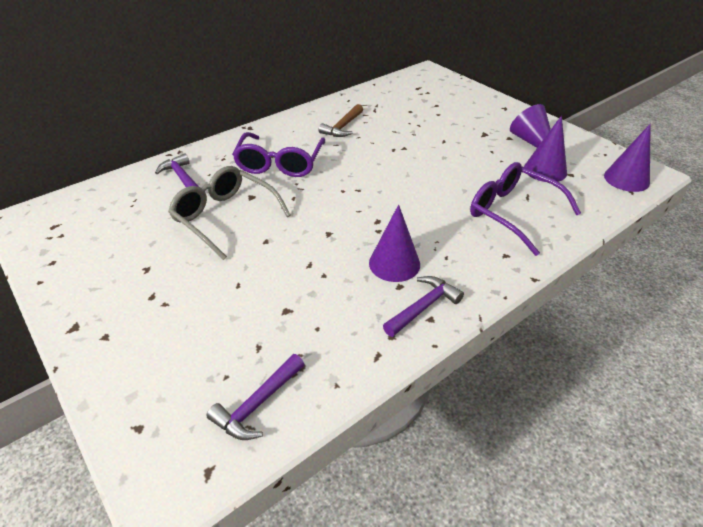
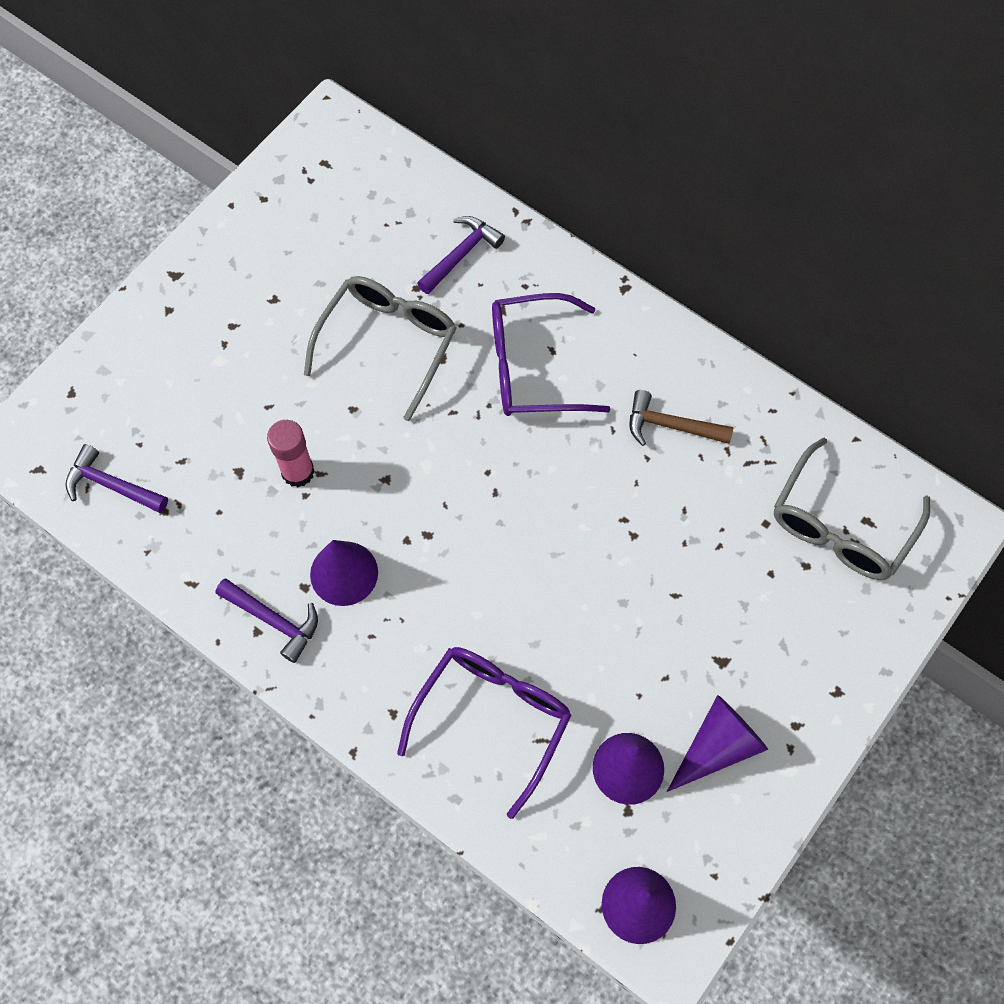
camera: 75 degrees right, 25 degrees up
(303, 276) = (298, 472): none -> pink glue stick
(417, 93) = (841, 524): none -> grey glasses

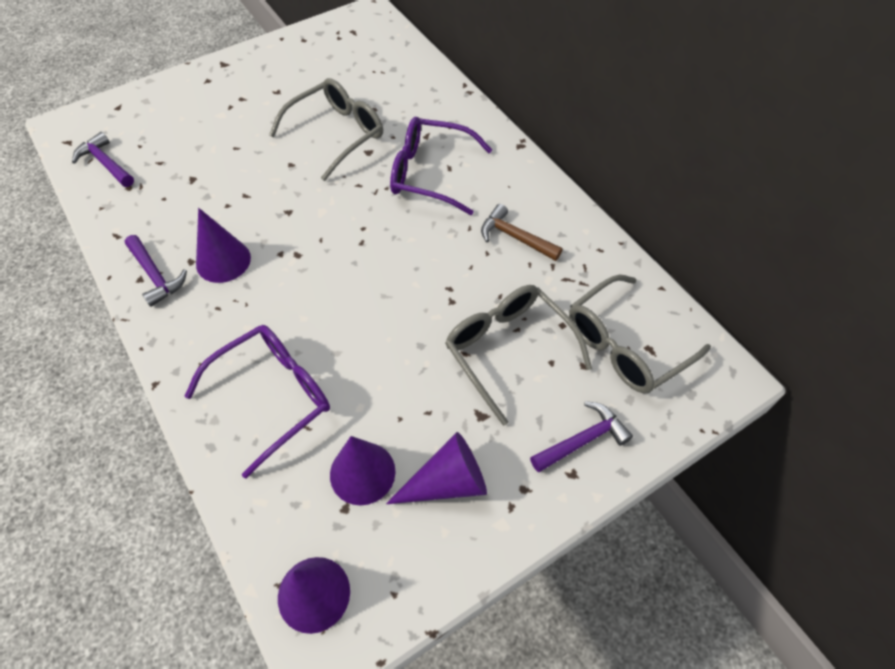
camera: 20 degrees right, 10 degrees down
(298, 472) = (231, 190): pink glue stick -> none
(461, 254) = (414, 98): purple hammer -> purple hammer (582, 440)
(721, 575) = (509, 351): none -> grey glasses

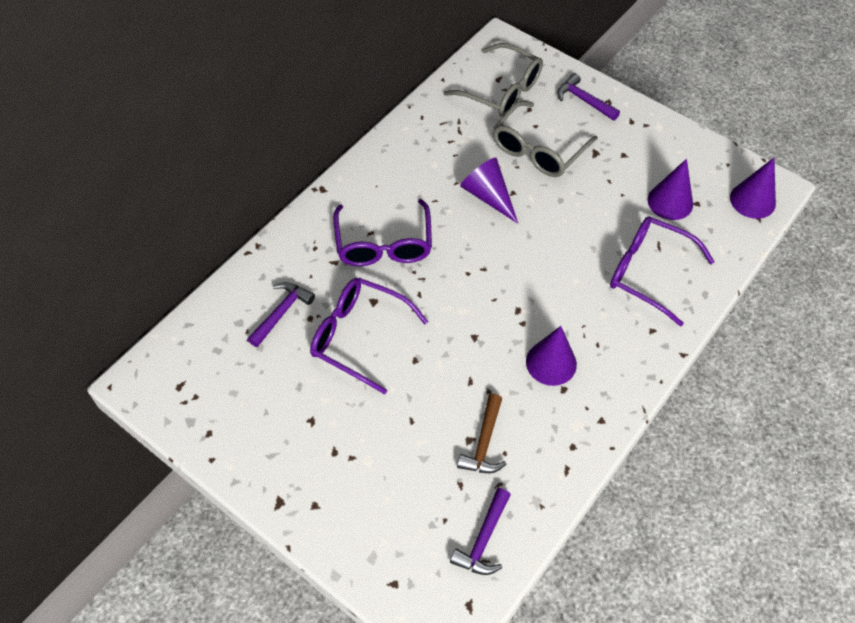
camera: 110 degrees left, 0 degrees up
(155, 275) = (592, 409): purple hammer -> purple hammer (281, 313)
(336, 134) = (359, 337): grey glasses -> purple glasses
(447, 482) = (649, 158): purple cone -> purple cone (488, 196)
(515, 237) = (432, 169): brown hammer -> brown hammer (484, 443)

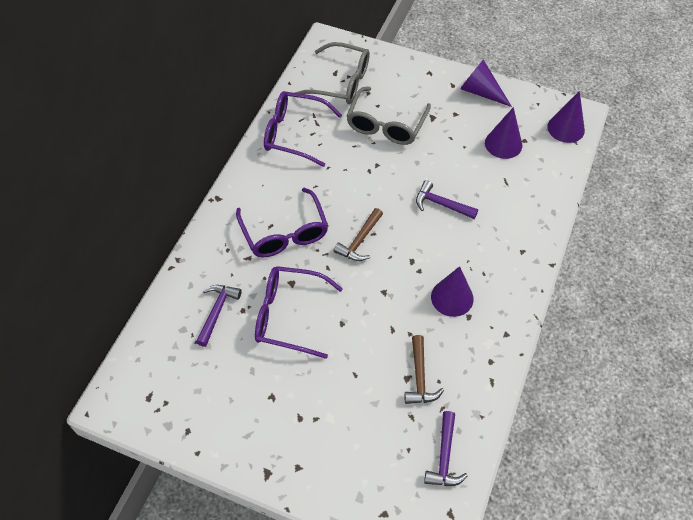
camera: 15 degrees left, 0 degrees up
(465, 273) = (360, 241): none -> brown hammer
(488, 196) = (358, 172): purple cone -> purple cone (480, 92)
(584, 100) = (409, 76): purple hammer -> purple hammer (441, 204)
(649, 273) = (505, 205): purple glasses -> purple glasses (295, 134)

